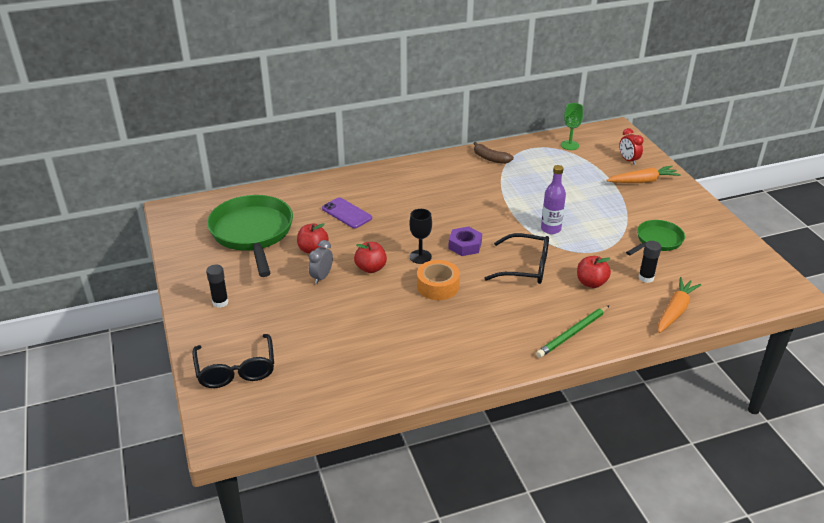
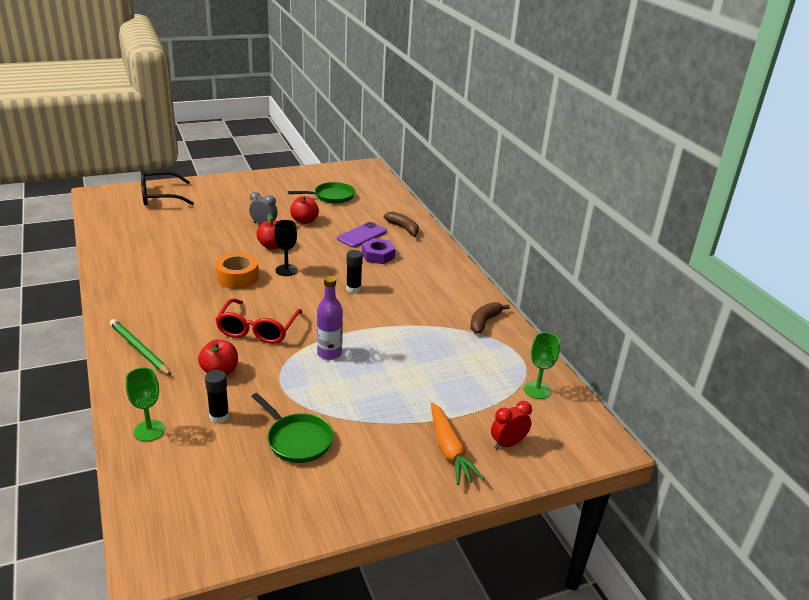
camera: 85 degrees right, 5 degrees down
(220, 302) = (240, 188): black glue stick -> black glue stick (353, 289)
(252, 233) = (331, 196): green pan -> green pan, size x0.55
(331, 189) = (403, 228): none -> brown banana
(465, 245) = (302, 295): purple nut -> purple nut (378, 255)
(525, 267) = (257, 329): black glasses -> red glasses
(675, 311) = (149, 431): orange carrot -> green goblet

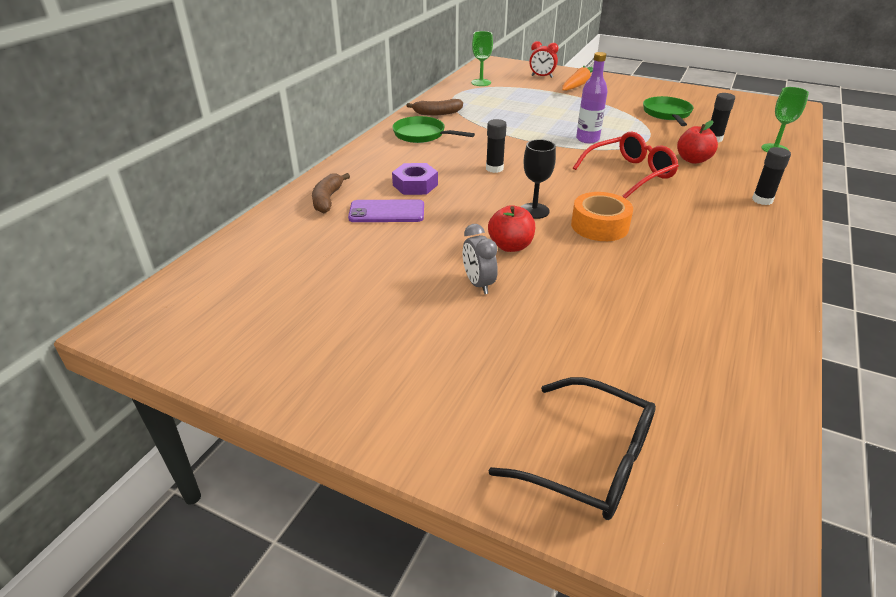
camera: 130 degrees left, 5 degrees up
(139, 349) = (762, 200): green pencil -> black glue stick
(304, 221) = (416, 263): red apple -> none
(331, 196) = (307, 288): green pan -> green pan (422, 135)

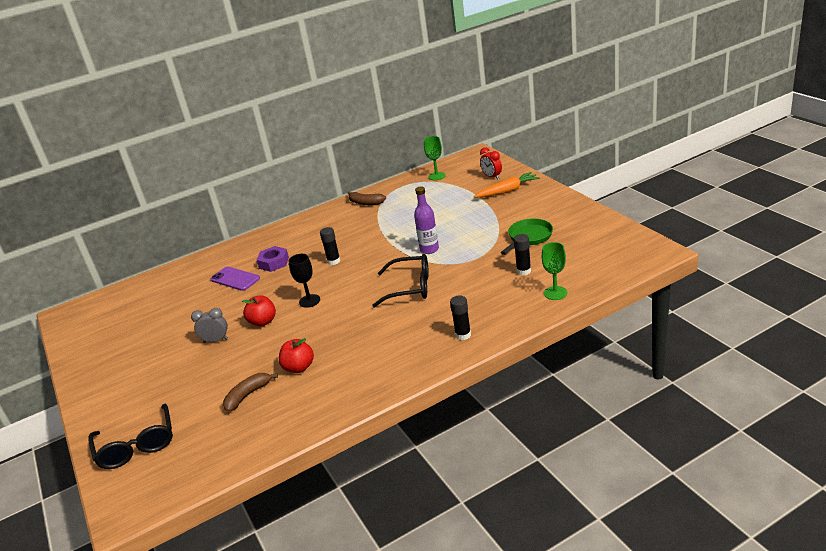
camera: 40 degrees right, 5 degrees down
(328, 199) = (219, 262): brown banana -> brown banana (248, 395)
(422, 135) = (330, 221): green pan -> none
(478, 284) = (216, 340): grey clock -> grey clock turned 75 degrees clockwise
(599, 226) = (329, 323): orange tape -> none
(630, 173) = (410, 287): red glasses -> black glasses
(693, 160) = (473, 287): red apple -> red apple (299, 367)

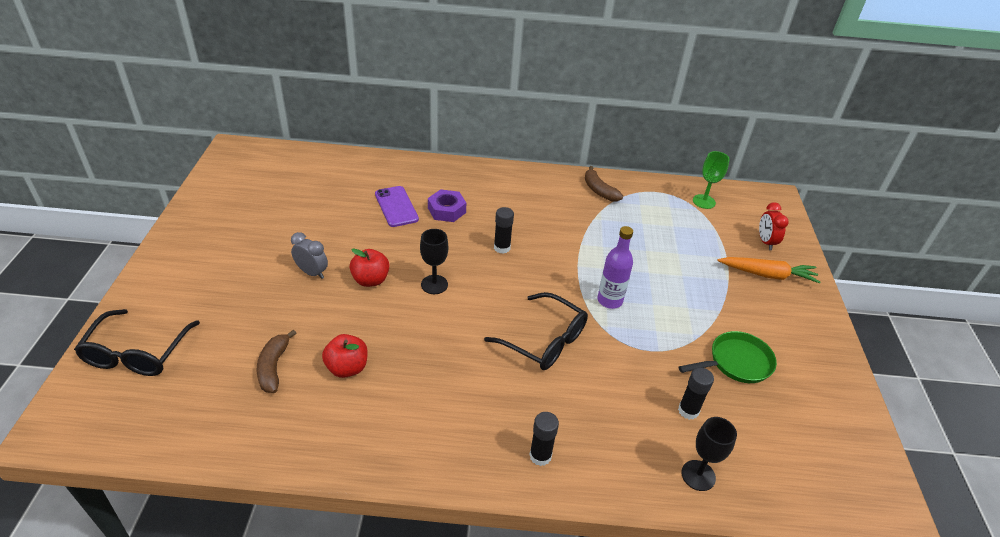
camera: 25 degrees right, 10 degrees up
(248, 395) = (274, 367): brown banana -> brown banana turned 75 degrees counterclockwise
(555, 293) = (698, 475): green goblet -> black goblet

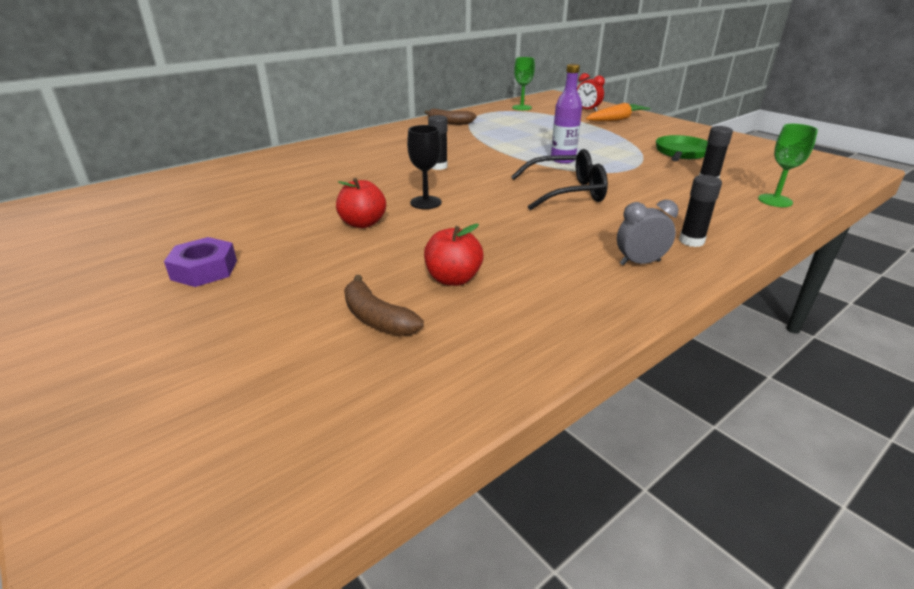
camera: 40 degrees left, 10 degrees down
(137, 353) = (156, 412): black glasses -> none
(312, 273) = (290, 244): grey clock -> grey clock (639, 263)
(396, 206) = (300, 179): purple phone -> none
(446, 210) = (352, 166): purple nut -> purple nut (204, 270)
(698, 475) = (775, 200): black goblet -> green goblet

